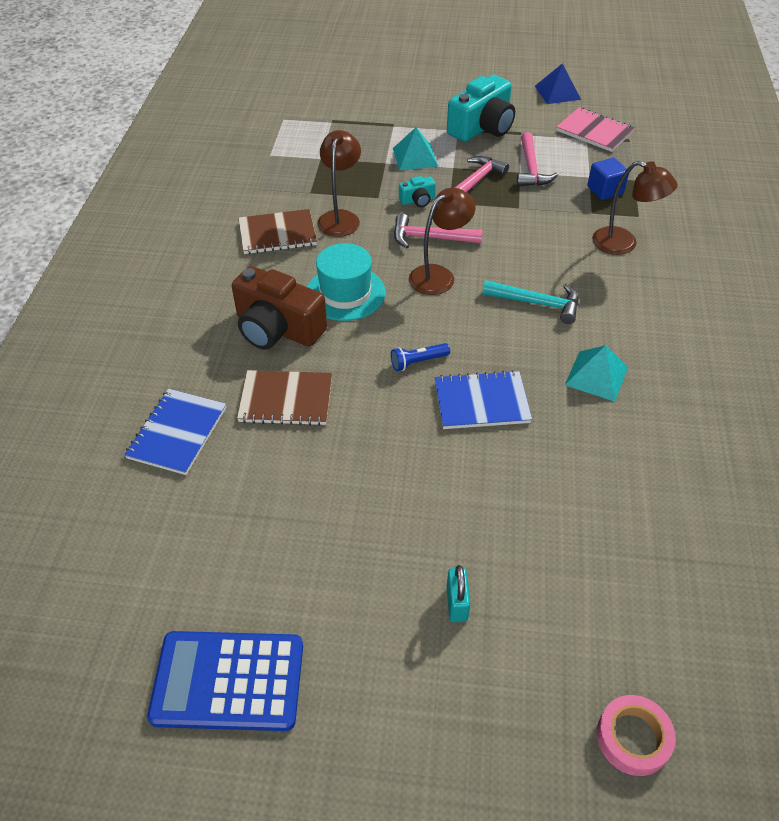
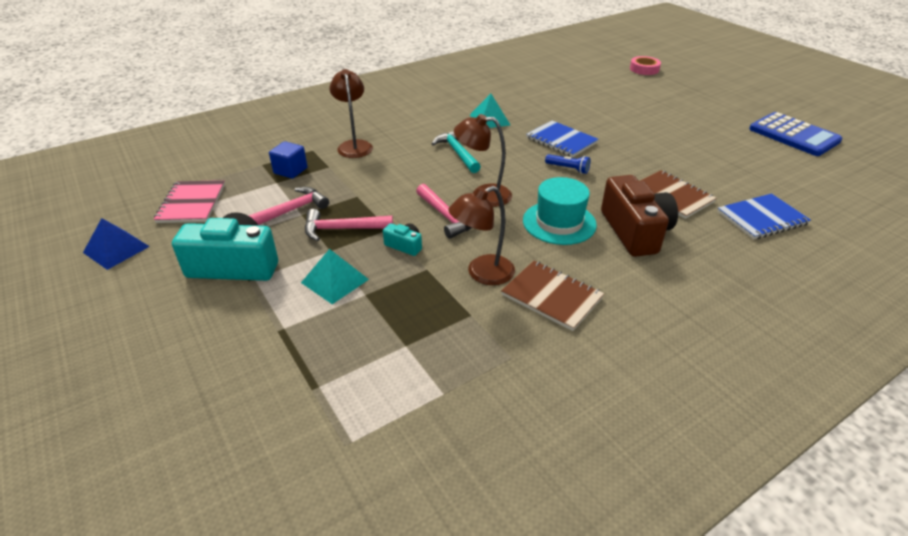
camera: 130 degrees left, 10 degrees down
(456, 603) = (667, 108): turquoise padlock -> none

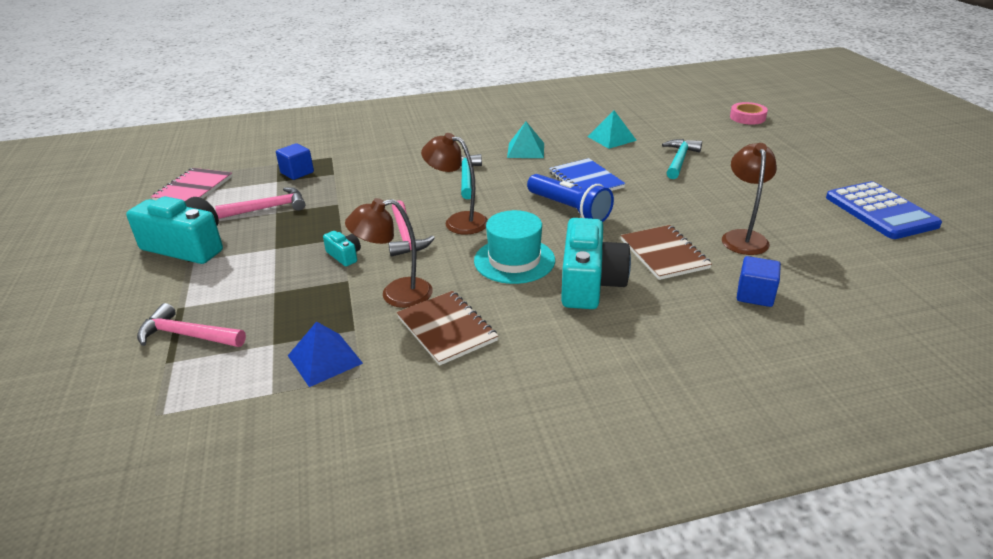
camera: 20 degrees right, 5 degrees down
(116, 249) = (107, 217): blue pyramid -> blue pyramid (325, 359)
(334, 281) = (258, 275): turquoise pyramid -> turquoise pyramid (611, 138)
(342, 229) = (301, 231): pink hammer -> pink hammer (187, 335)
(354, 145) = (372, 158): brown lamp -> brown lamp (743, 237)
(568, 169) = (569, 209): blue flashlight -> blue flashlight, size x1.91
(621, 112) = (679, 160): none -> turquoise hammer
(635, 231) = (590, 283): brown camera -> turquoise camera
(762, 218) = (755, 295): blue notebook -> blue cube

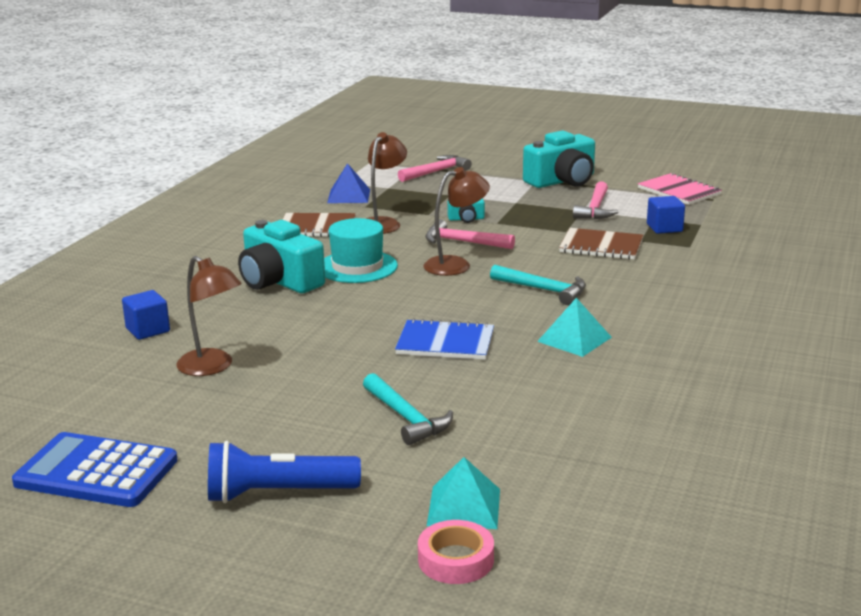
camera: 125 degrees right, 10 degrees down
(569, 209) = (399, 313): blue flashlight -> blue flashlight (278, 493)
(611, 138) = (536, 404): turquoise pyramid -> turquoise pyramid (464, 507)
(664, 254) = (259, 322): brown notebook -> brown notebook (601, 246)

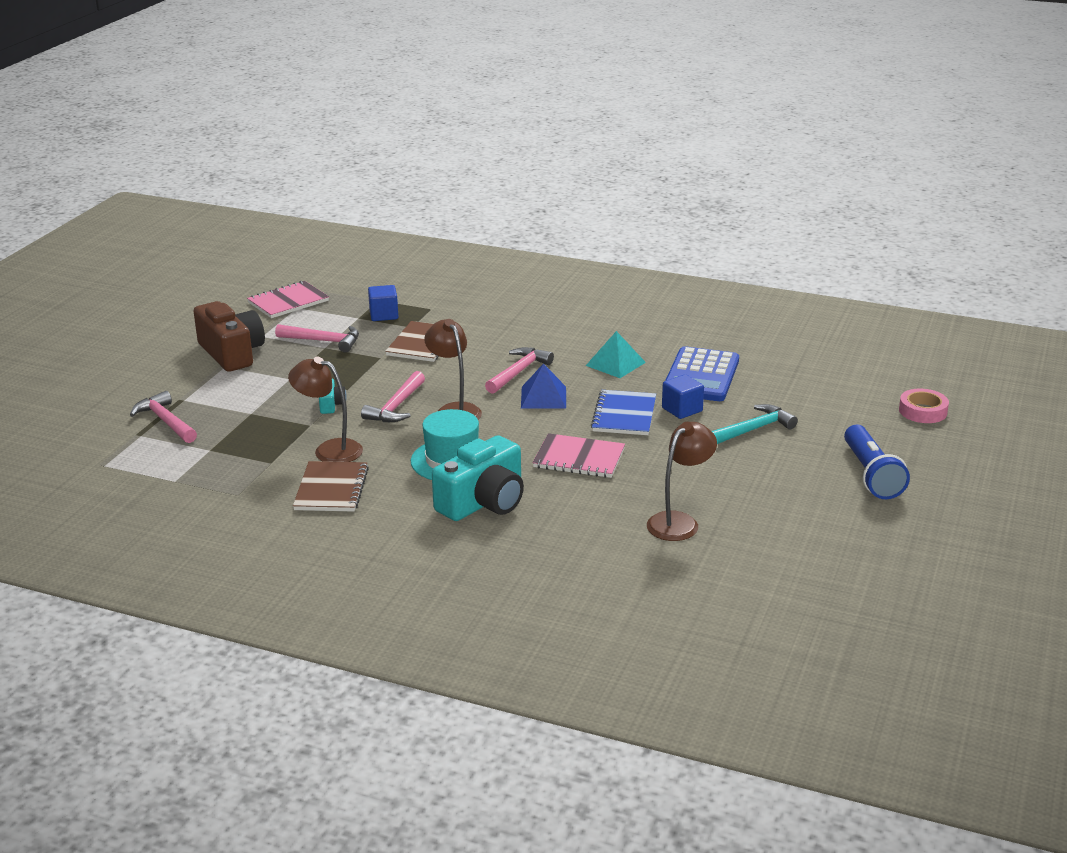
camera: 90 degrees left, 5 degrees up
(96, 472) = (866, 556): blue calculator -> blue calculator (701, 376)
(148, 330) = (602, 567): blue cube -> blue cube (682, 409)
(349, 196) = (229, 474): blue pyramid -> blue pyramid (543, 397)
(351, 320) = (579, 458): none -> pink notebook
(464, 507) = (865, 408): turquoise pyramid -> none
(543, 290) = (518, 372): turquoise hammer -> pink hammer
(562, 181) = (232, 353): turquoise camera -> brown camera

